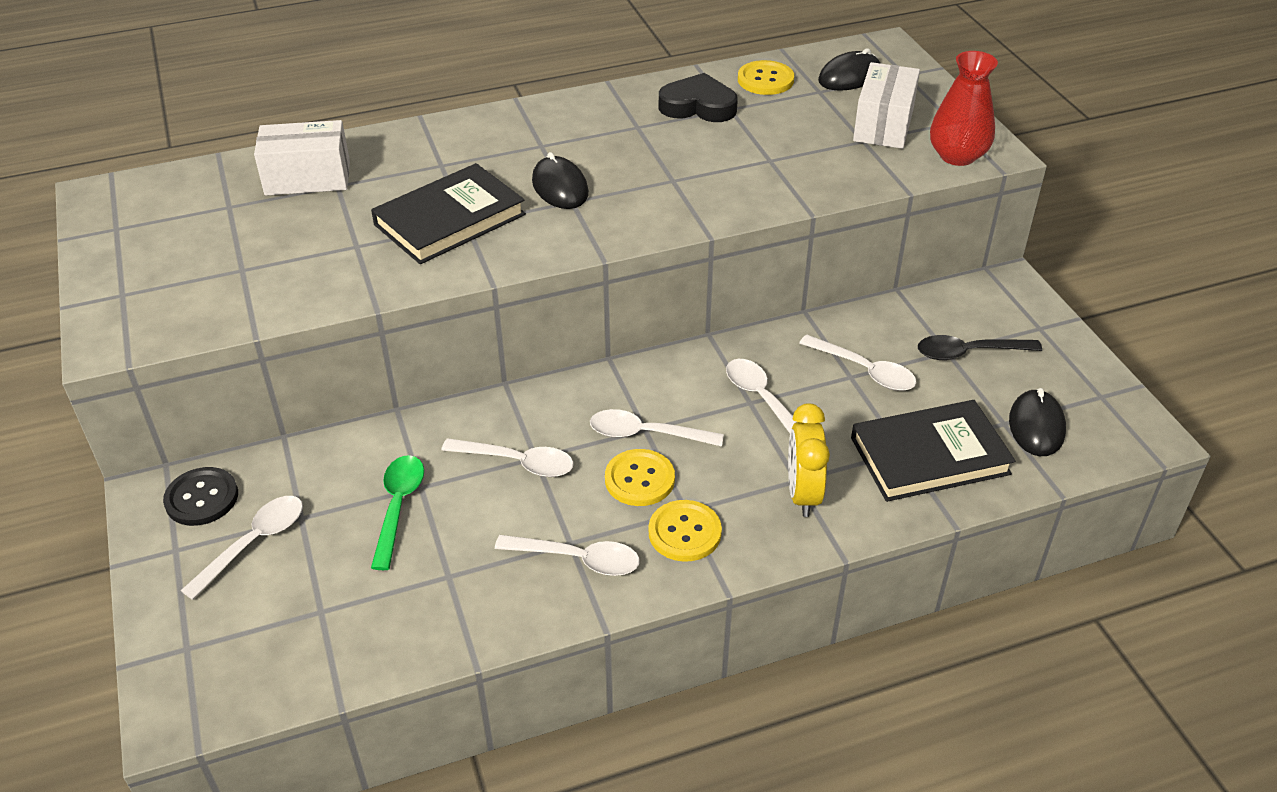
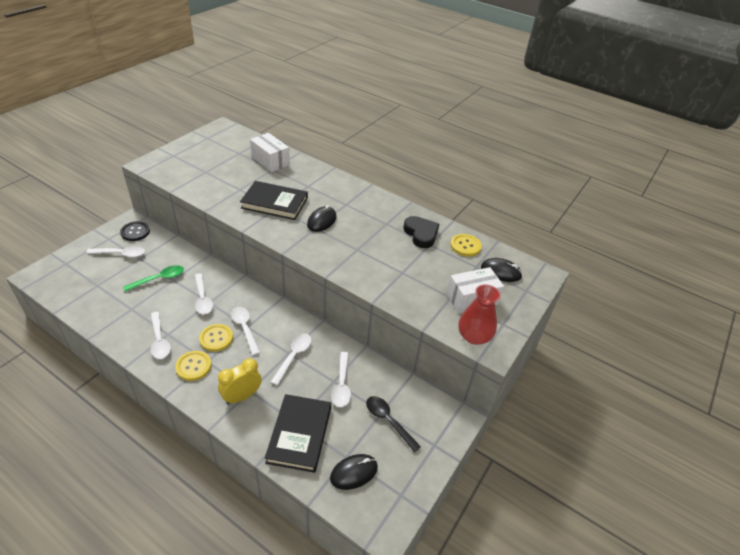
camera: 50 degrees right, 0 degrees up
(929, 455) = (299, 434): black book -> black book turned 60 degrees clockwise

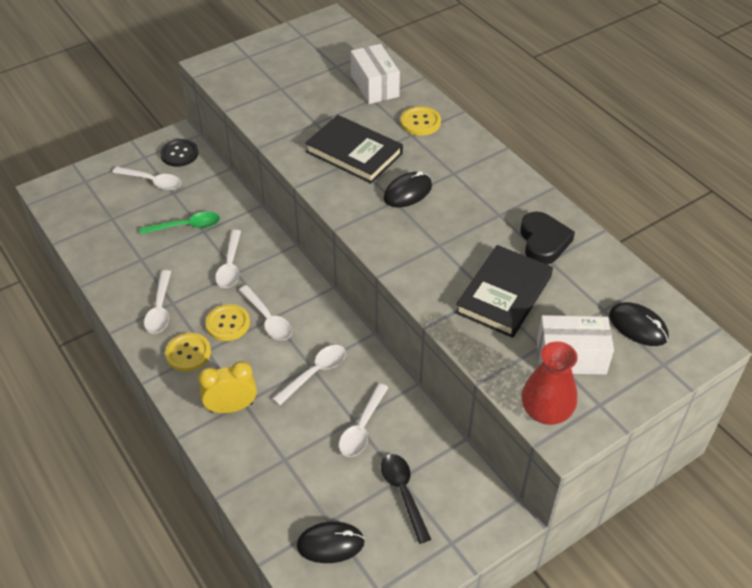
camera: 25 degrees right, 5 degrees up
(245, 328) = (268, 319): white spoon -> white spoon turned 150 degrees clockwise
(299, 434) = (283, 476): black book -> black book (504, 294)
(465, 246) = (603, 274): yellow button -> yellow button (420, 122)

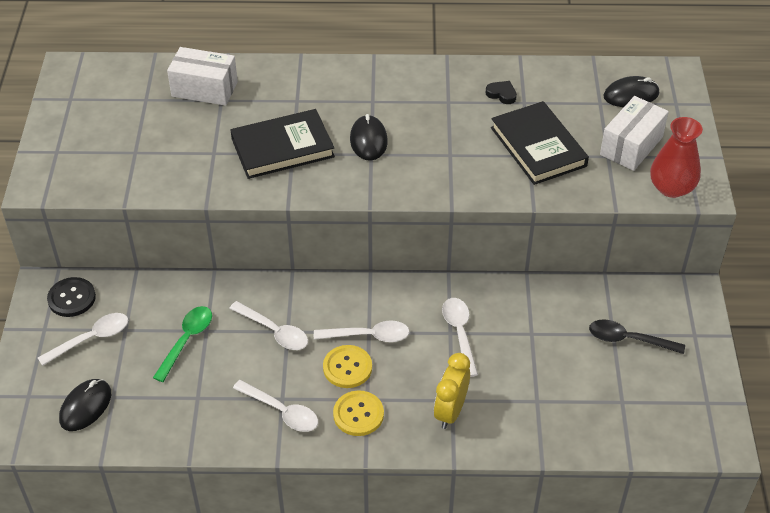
camera: 55 degrees left, 0 degrees up
(330, 544) = (644, 411): black mouse -> black mouse (85, 406)
(362, 427) = (544, 332): white spoon -> none
(420, 122) = (287, 86): yellow button -> none
(543, 242) = (501, 94): black heart -> black heart, size x0.54

